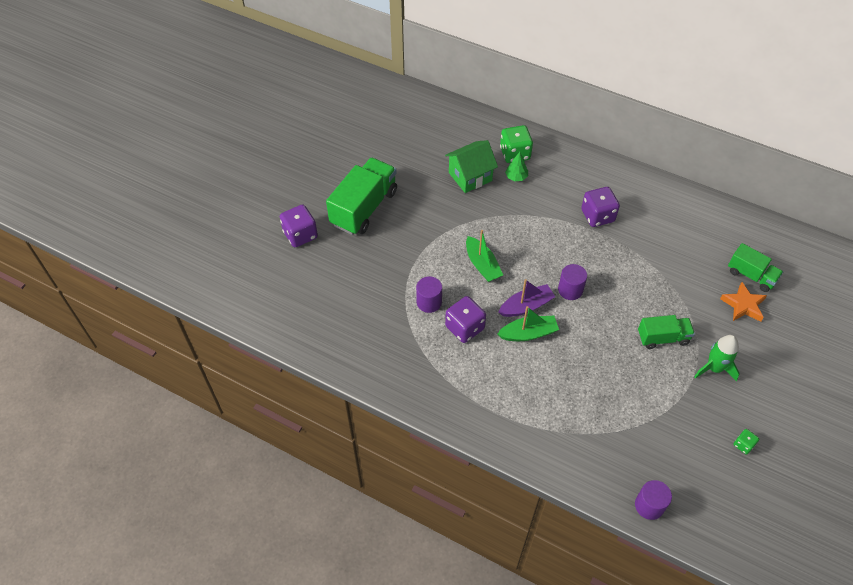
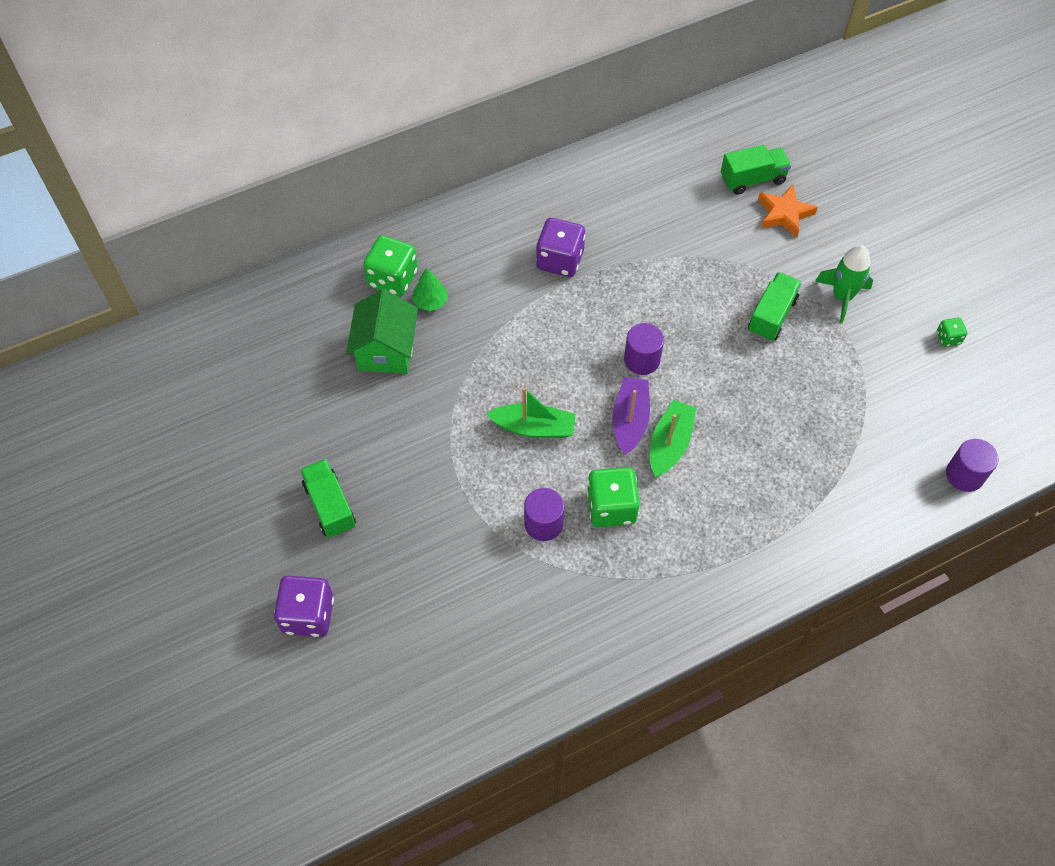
camera: 55 degrees left, 5 degrees up
(364, 208) = (330, 506): green truck -> green truck, size x0.57
(464, 328) = (611, 507): purple dice -> green dice

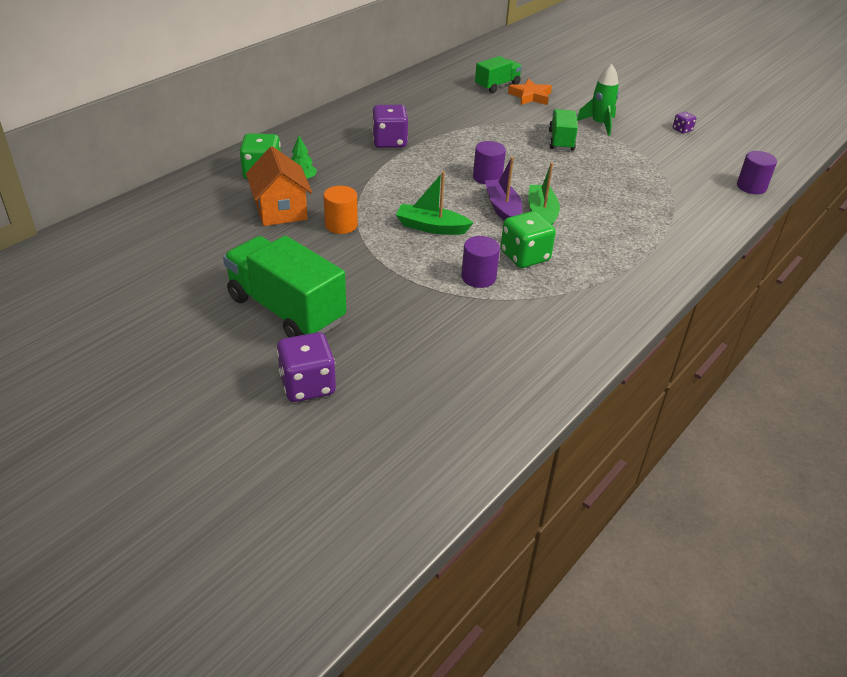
camera: 25 degrees left, 20 degrees down
(330, 506) = (286, 310): green truck -> green truck, size x1.75
(386, 351) = (281, 211): green house -> orange house
(439, 393) = (341, 225): none -> orange cylinder
(533, 427) = (431, 227): green boat -> green boat turned 150 degrees counterclockwise
(948, 338) = (682, 130): green dice -> purple dice

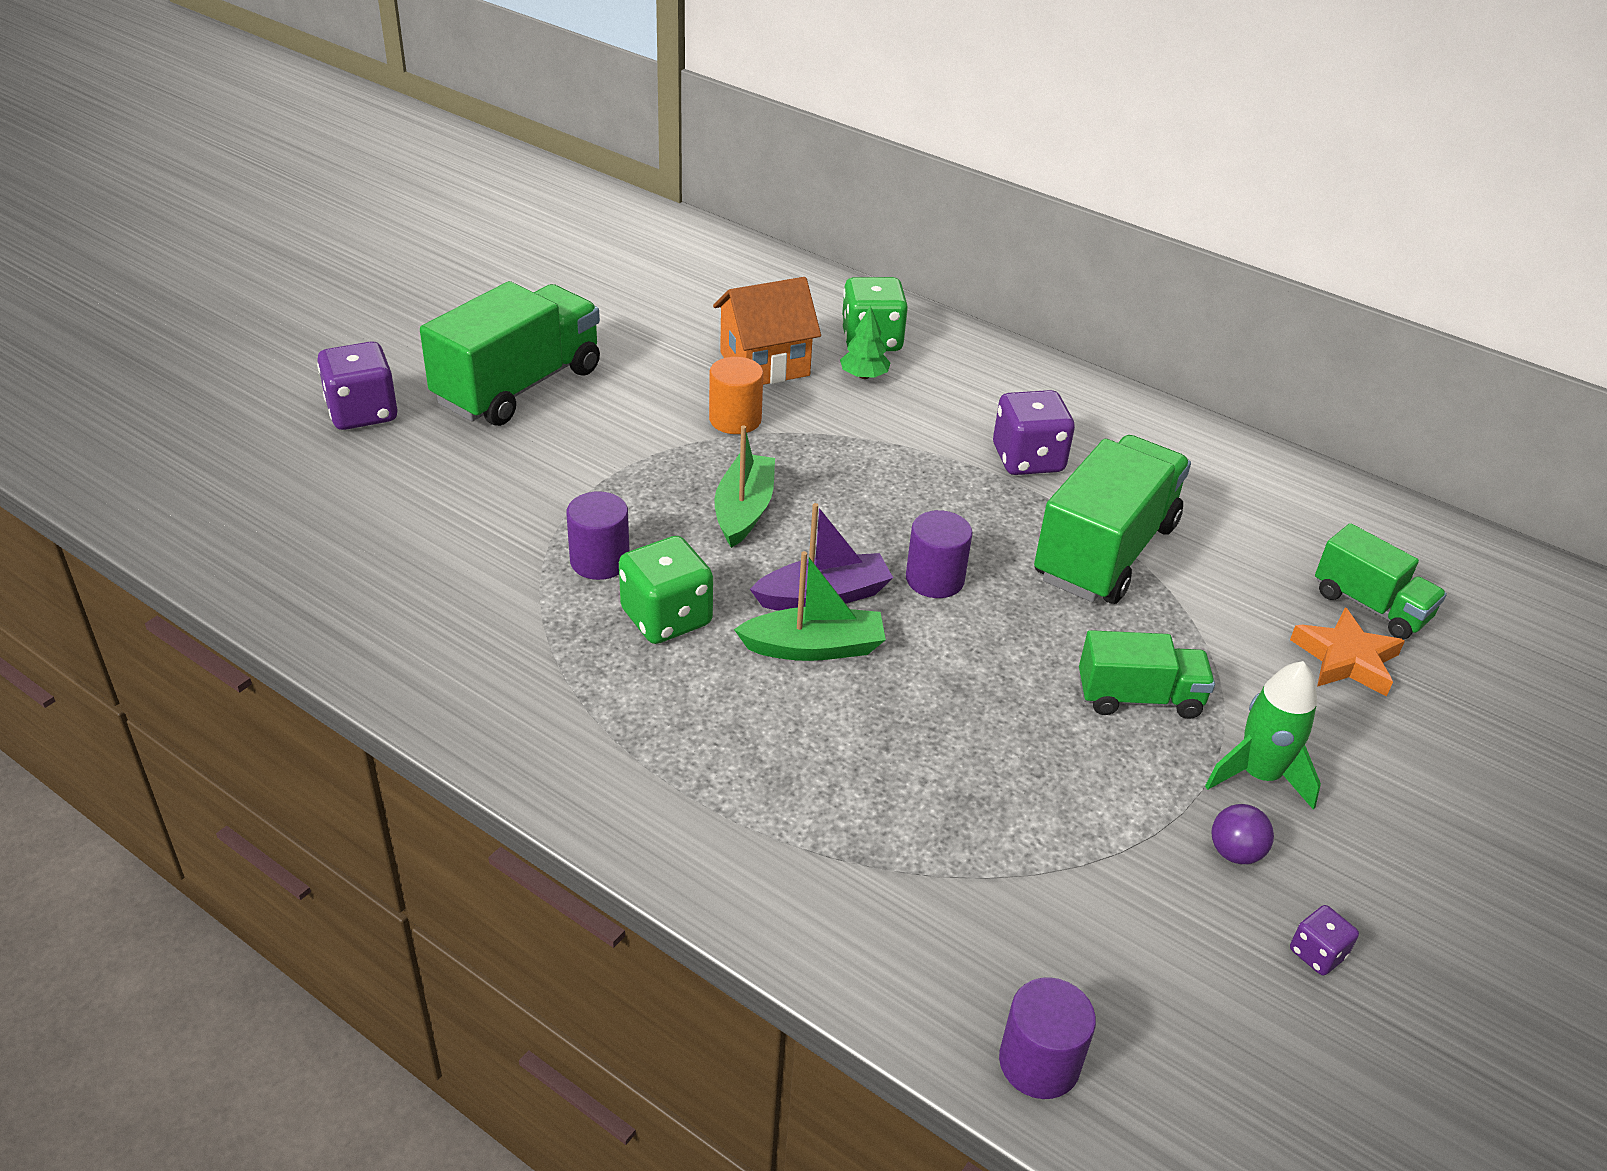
camera: 85 degrees right, 0 degrees up
(464, 133) = (1105, 551): none -> green truck
(640, 136) = (1235, 852): none -> purple ball

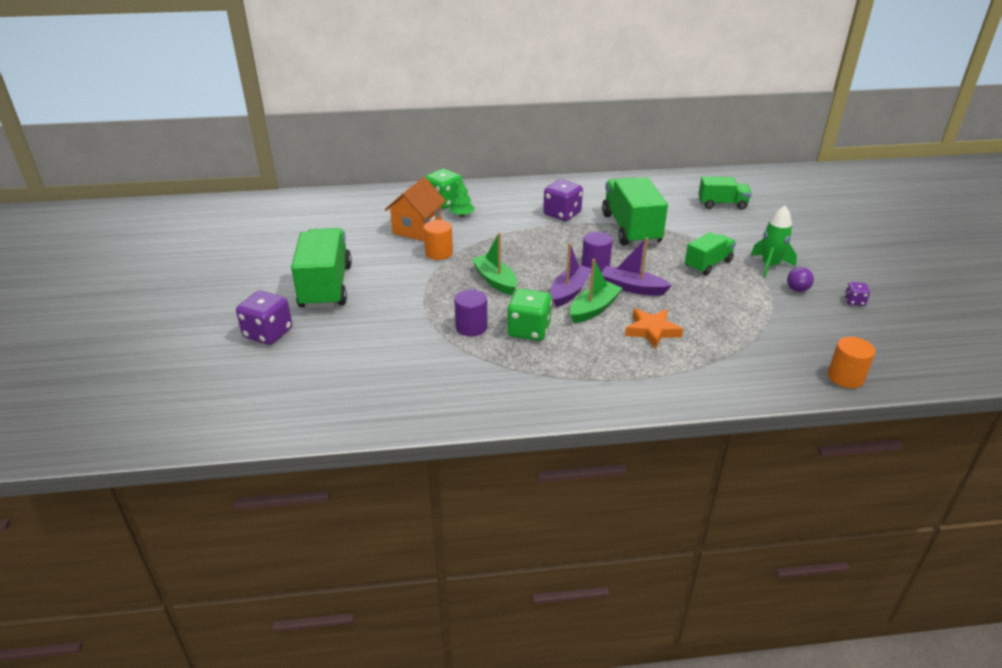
camera: 40 degrees left, 5 degrees down
(933, 653) = (632, 288): none -> purple boat
(1039, 1063) = (845, 377): purple cylinder -> orange cylinder
(1346, 659) = (739, 222): orange star -> orange star (652, 331)

